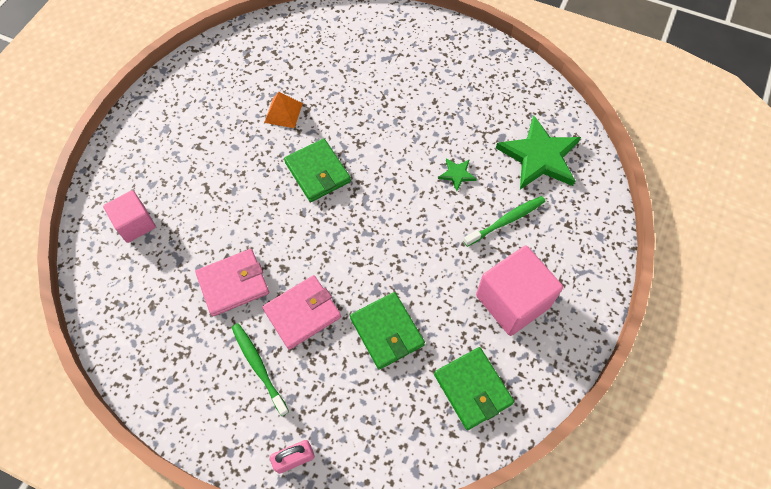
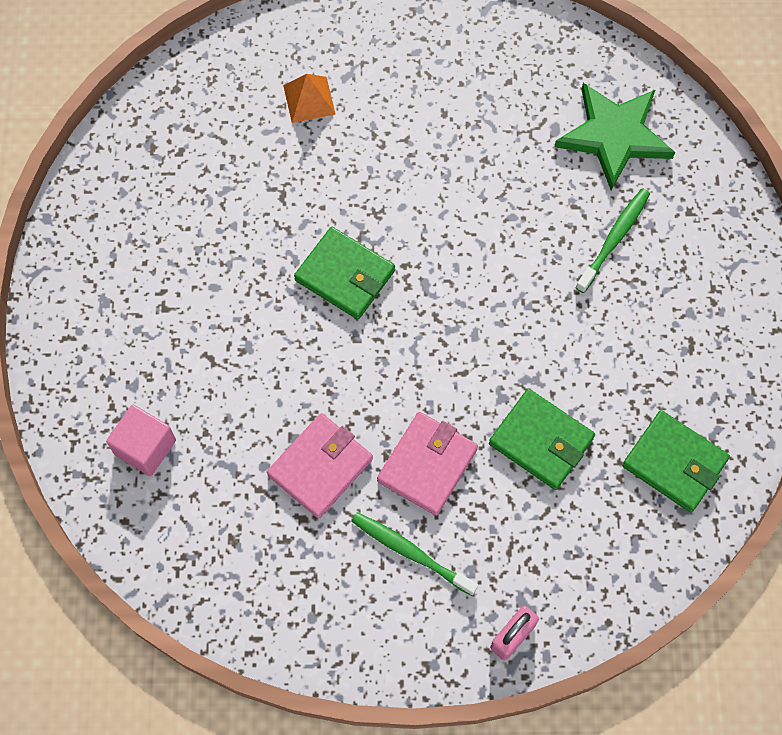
camera: 25 degrees left, 5 degrees up
(283, 112) = (252, 212): orange pyramid -> orange pyramid (309, 99)
(457, 174) = (524, 203): green star -> none
(512, 301) = (669, 337): pink cube -> none

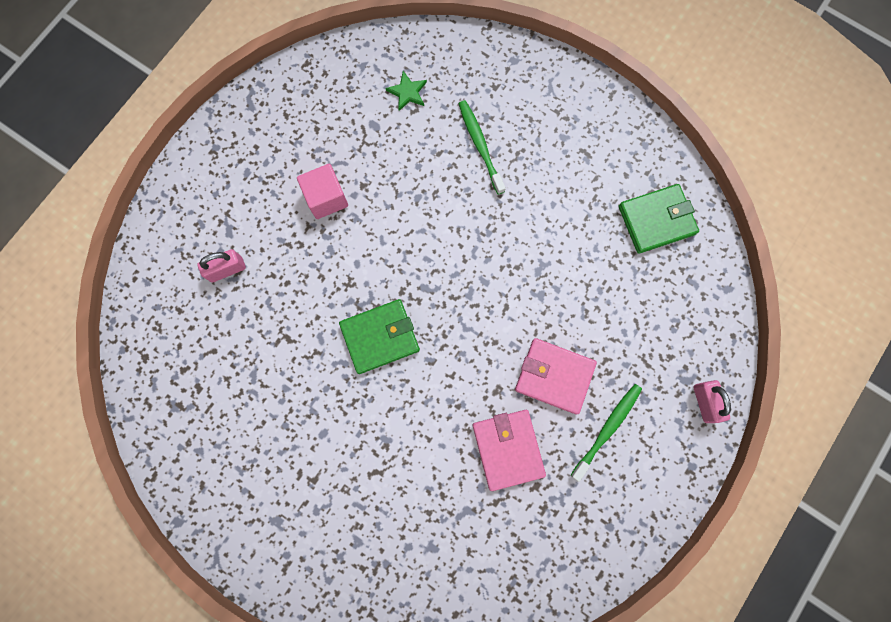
camera: 55 degrees left, 10 degrees up
(145, 447) = (410, 563): pink cube -> pink cube (326, 198)
(309, 99) = (227, 269): orange pyramid -> pink padlock
(410, 552) = (607, 429): green toothbrush -> green toothbrush turned 150 degrees clockwise
(427, 465) = (554, 376): pink wallet -> pink wallet turned 45 degrees counterclockwise
(541, 441) = (587, 291): green wallet -> none
(614, 136) = (407, 92): green star -> green star, size x0.44

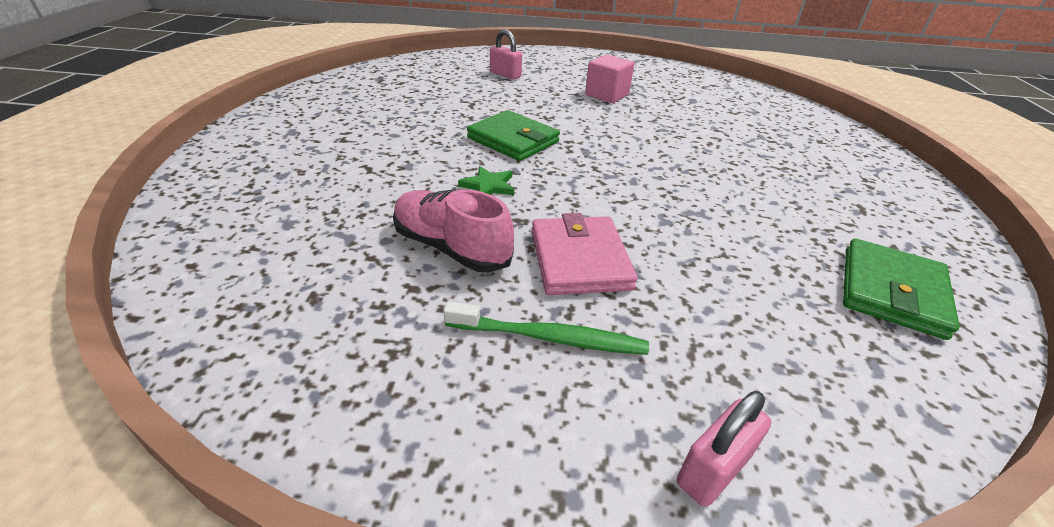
camera: 60 degrees right, 40 degrees down
(407, 92) = (741, 106): green star -> green star (488, 186)
(480, 146) = (757, 146): green toothbrush -> none
(508, 449) = (451, 248): pink wallet -> pink shoe
(656, 220) = (891, 292): green wallet -> green wallet turned 75 degrees clockwise

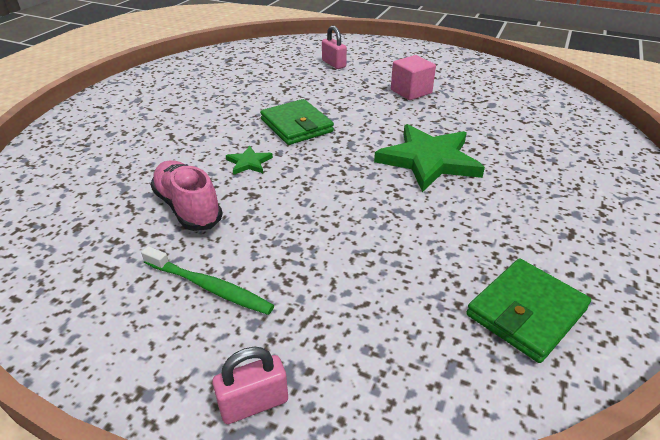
camera: 20 degrees right, 0 degrees up
(579, 260) = (275, 234): pink wallet -> none
(678, 158) = (429, 160): none -> green star

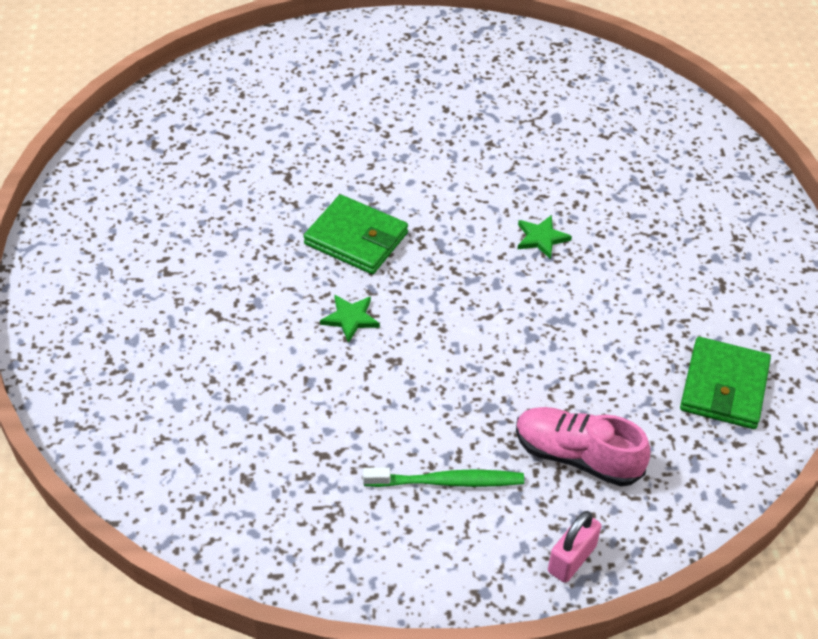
camera: 30 degrees left, 10 degrees up
(188, 207) = (341, 406): pink shoe -> pink shoe (577, 457)
(334, 64) = (311, 102): pink padlock -> none
(411, 91) = (449, 126): pink cube -> none
(429, 160) = (541, 238): green star -> green star, size x0.44

